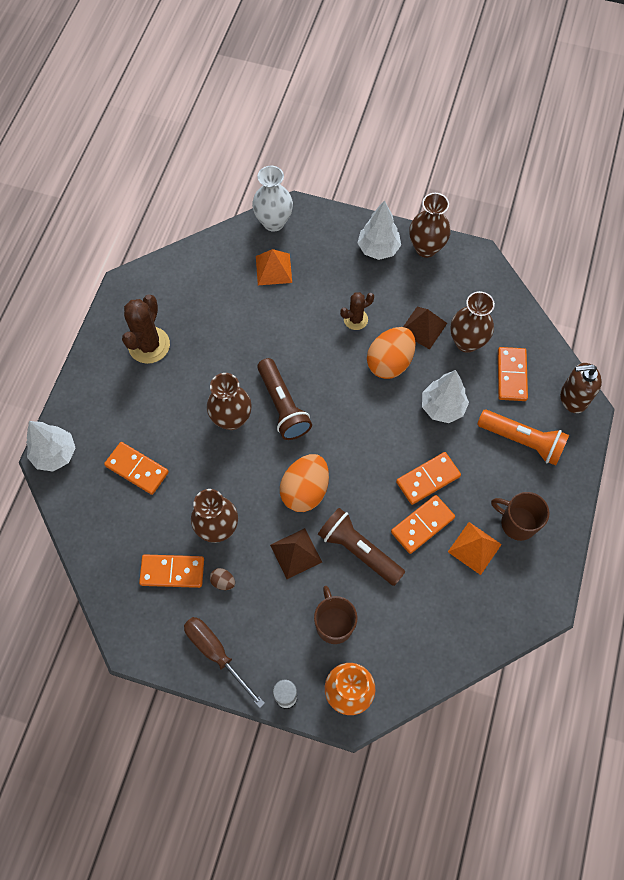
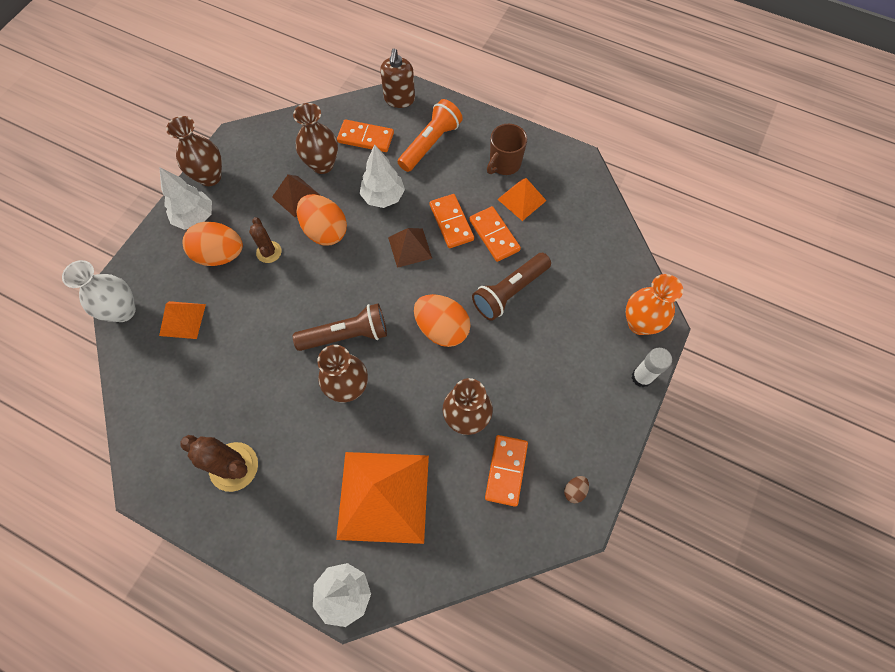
camera: 80 degrees left, 0 degrees up
(137, 469) = (383, 496): orange domino -> orange pyramid
(216, 653) = (595, 436): brown screwdriver -> none
(223, 581) = (523, 420): brown egg -> brown egg (574, 491)
(295, 553) = (504, 347): brown pyramid -> brown pyramid (410, 247)
(334, 623) = (576, 325): brown mug -> none
(344, 280) = (220, 255): none -> orange egg

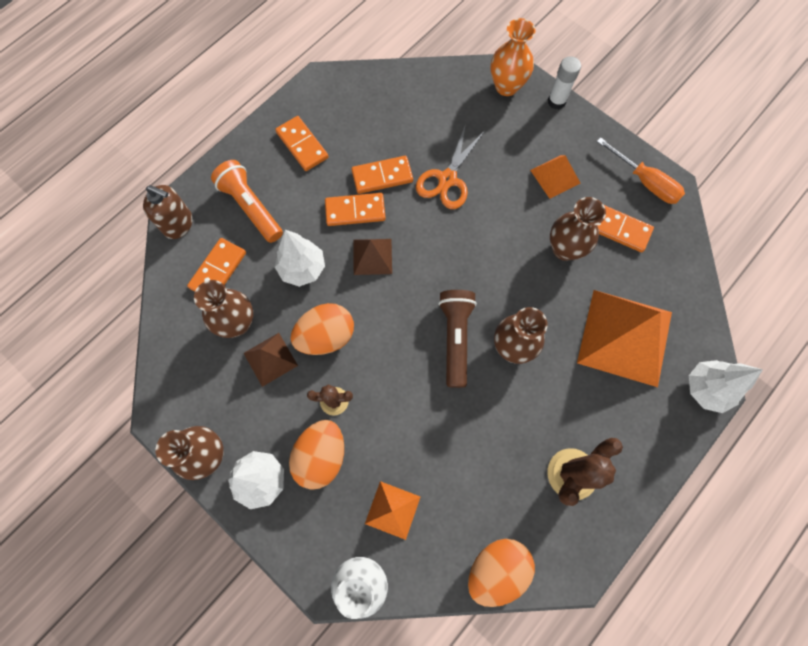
camera: 75 degrees left, 5 degrees up
(442, 328) = (471, 248): orange egg -> orange egg (496, 569)
(504, 164) = (302, 145): brown mug -> orange domino
(509, 291) = (447, 179): brown flashlight -> orange scissors
(521, 199) = (349, 141): orange pyramid -> orange pyramid (555, 176)
(574, 491) = (645, 181): brown egg -> orange screwdriver

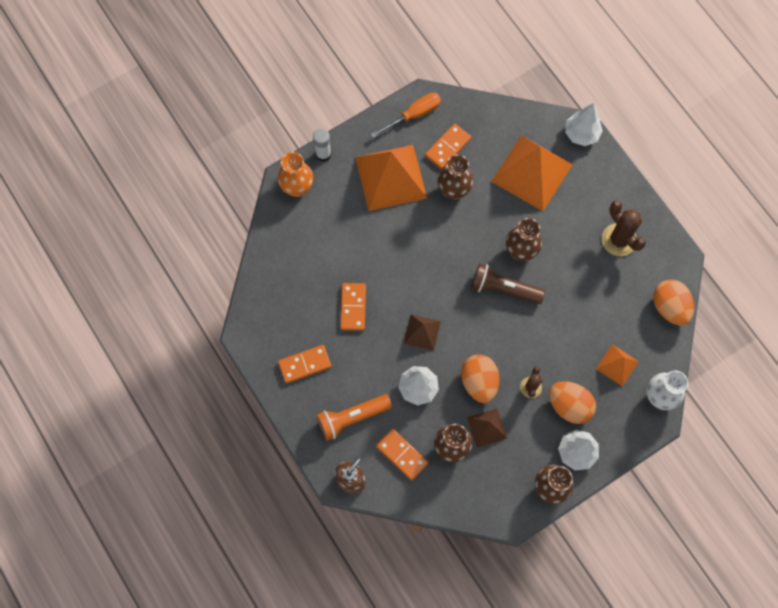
camera: 75 degrees left, 0 degrees up
(355, 211) = (378, 336): orange domino -> none
(447, 179) = (370, 258): orange scissors -> none
(555, 176) = (391, 177): orange pyramid -> orange pyramid, size x2.02

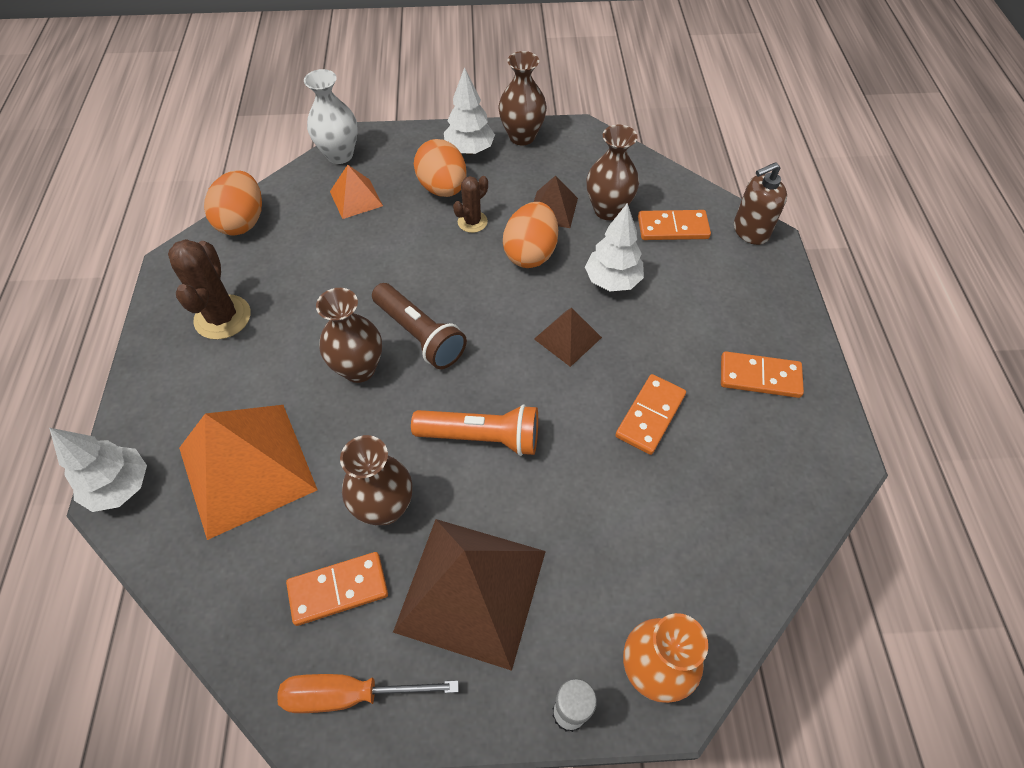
camera: 150 degrees left, 15 degrees down
(352, 418) = (719, 288): orange flashlight -> orange flashlight (482, 437)
(391, 177) = (471, 590): orange pyramid -> brown pyramid
(402, 454) = (673, 228): orange domino -> orange domino turned 75 degrees counterclockwise

